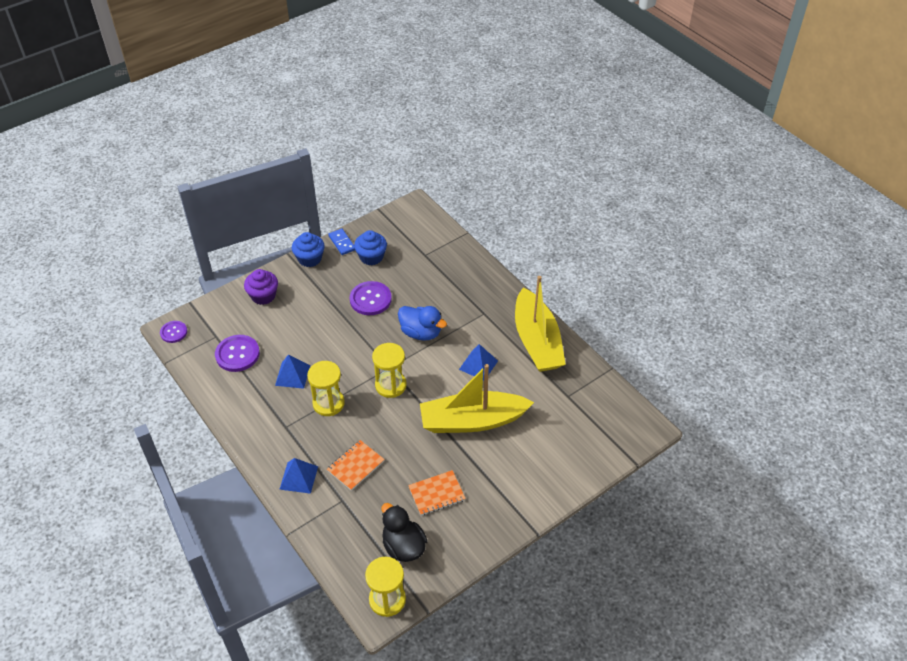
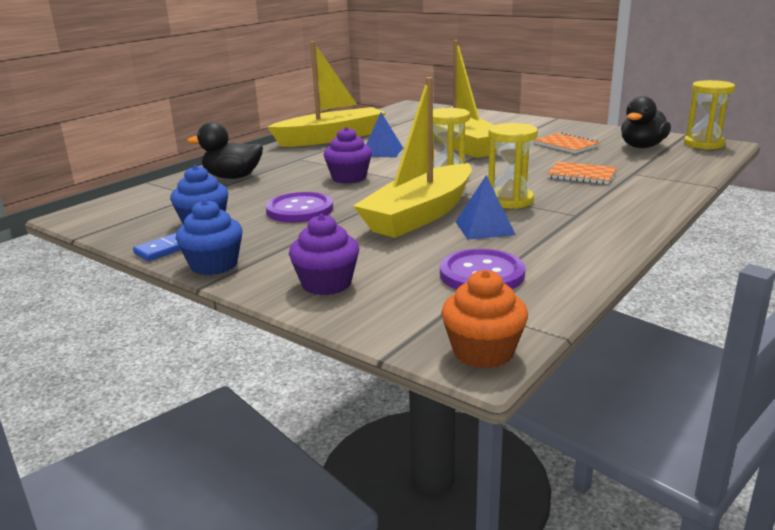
camera: 105 degrees left, 25 degrees down
(173, 332) = (483, 352): purple button -> orange cupcake
(299, 477) = (638, 195): blue pyramid -> none
(329, 352) = (420, 215): none -> yellow boat
(421, 333) = (349, 178): blue duck -> purple cupcake
(454, 274) = (233, 177): none -> black duck

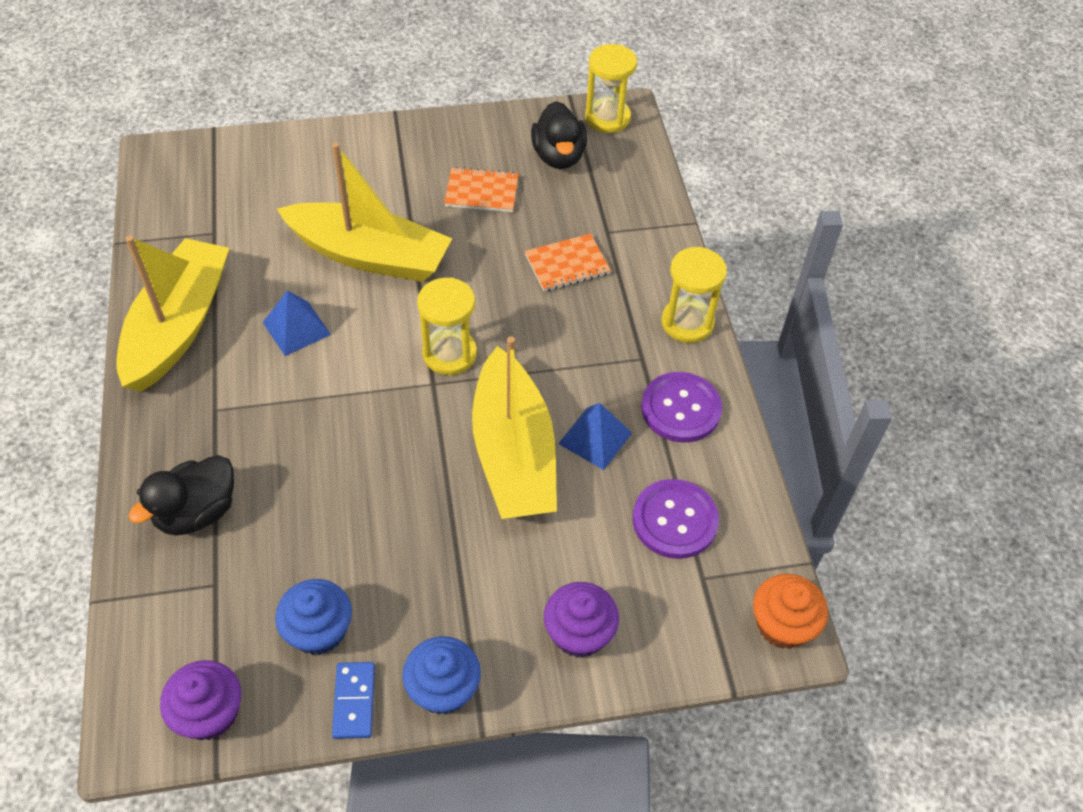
camera: 50 degrees left, 30 degrees up
(300, 210) = (383, 528): purple button -> purple button (680, 409)
(349, 178) = (342, 421): purple cupcake -> purple cupcake (210, 713)
(510, 200) = (560, 366): yellow hourglass -> yellow hourglass (687, 322)

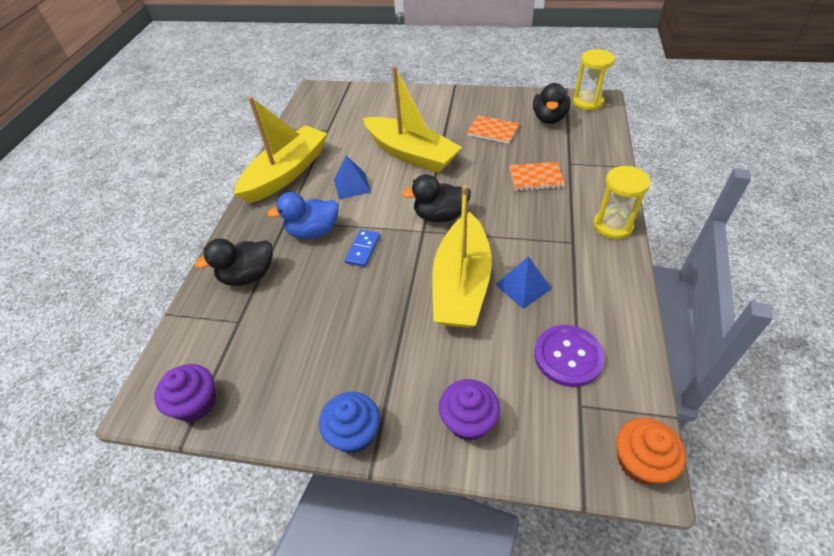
camera: 25 degrees right, 5 degrees down
(267, 418) = (313, 231): none -> blue duck
(319, 630) = (288, 368): blue cupcake -> none
(354, 701) = (290, 424): blue domino -> blue domino (363, 249)
(449, 354) = (440, 216): yellow hourglass -> black duck
(680, 409) = (593, 280): purple button -> none

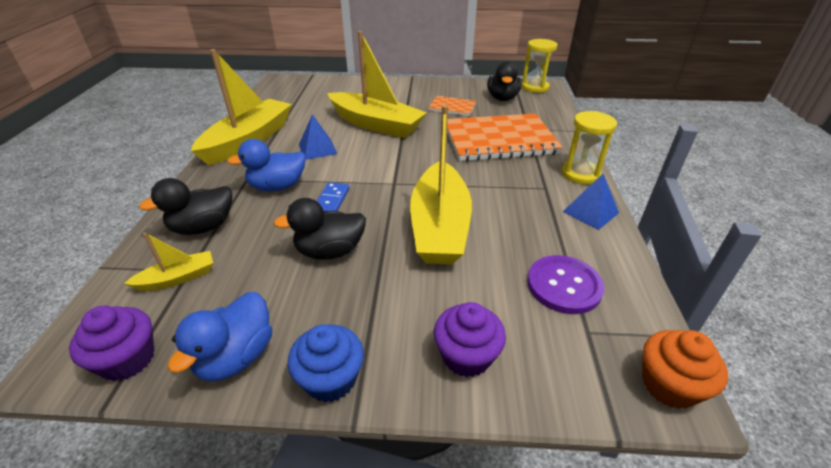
camera: 10 degrees left, 10 degrees down
(229, 329) = (178, 278): none -> yellow boat
(279, 407) = (236, 356): none -> blue duck
(440, 216) = (410, 170): black duck -> black duck (330, 251)
(523, 286) = (504, 226): blue pyramid -> blue pyramid (590, 212)
(536, 178) = (499, 140): orange notebook -> orange notebook, size x2.11

